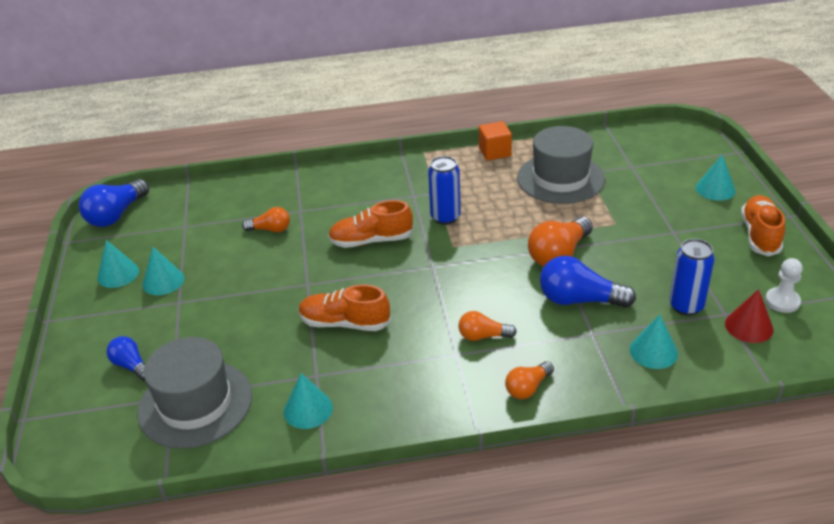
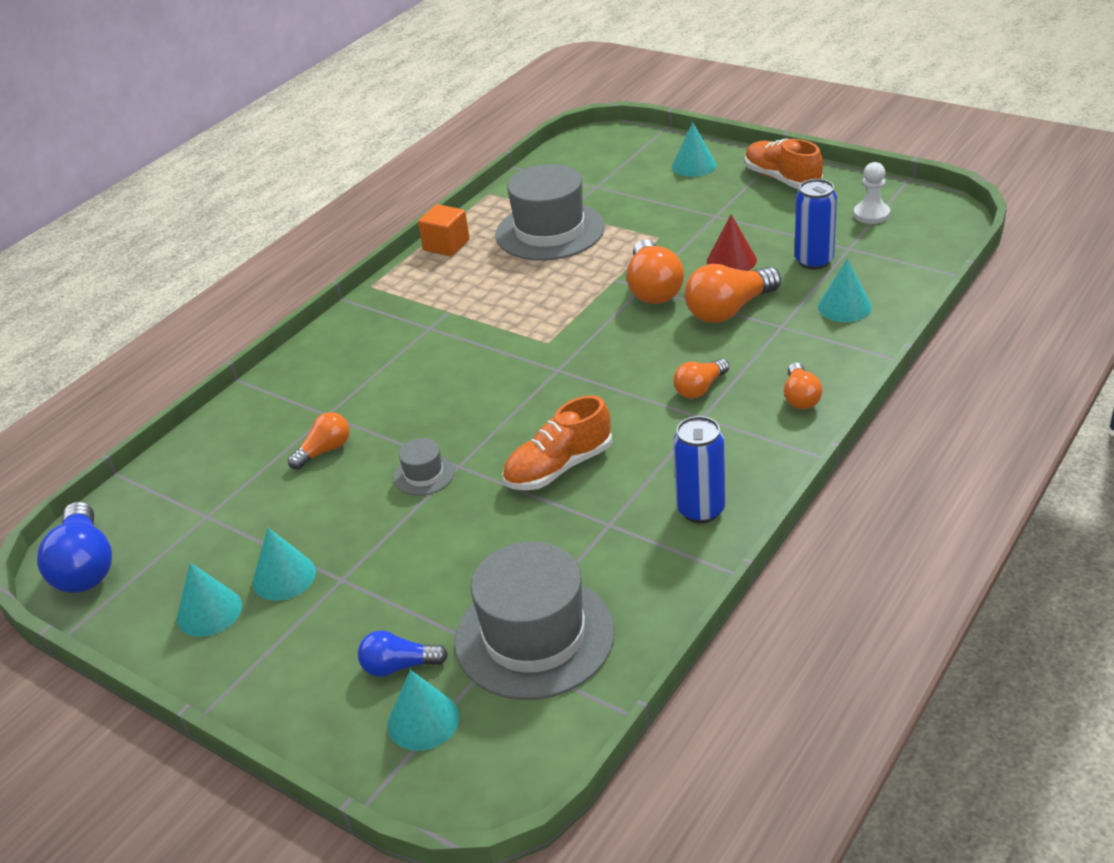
camera: 45 degrees left, 0 degrees up
(287, 276) = (424, 474): none -> grey hat
(308, 409) = (652, 552): turquoise cone -> turquoise cone (423, 720)
(371, 241) = (457, 389): orange shoe -> none
(445, 217) = (497, 325): blue can -> blue can (701, 510)
(579, 300) = (729, 310): blue light bulb -> orange light bulb
(749, 326) = (878, 245): red cone -> red cone (731, 260)

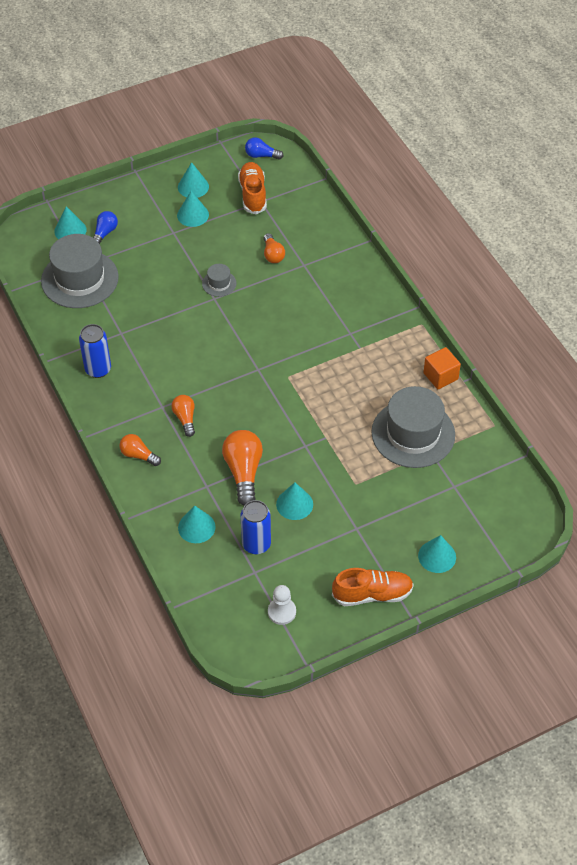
camera: 115 degrees right, 15 degrees up
(85, 566) = (261, 155): blue light bulb -> blue light bulb, size x0.59
(558, 467) = (177, 333): orange shoe -> orange shoe (253, 194)
(653, 289) = (298, 449): orange light bulb -> none
(731, 260) = (294, 504): red cone -> turquoise cone

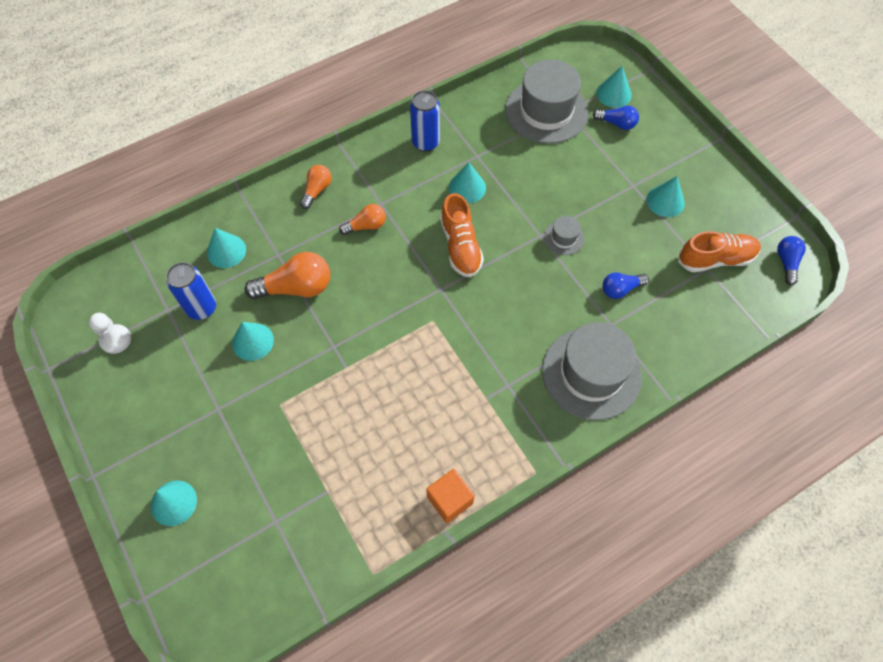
camera: 85 degrees right, 10 degrees up
(193, 187) = (711, 196): turquoise cone -> turquoise cone (467, 187)
(273, 254) = (620, 289): orange light bulb -> blue light bulb
(372, 594) = (128, 431): orange shoe -> orange shoe (460, 246)
(413, 433) = (355, 468): grey hat -> grey hat (591, 373)

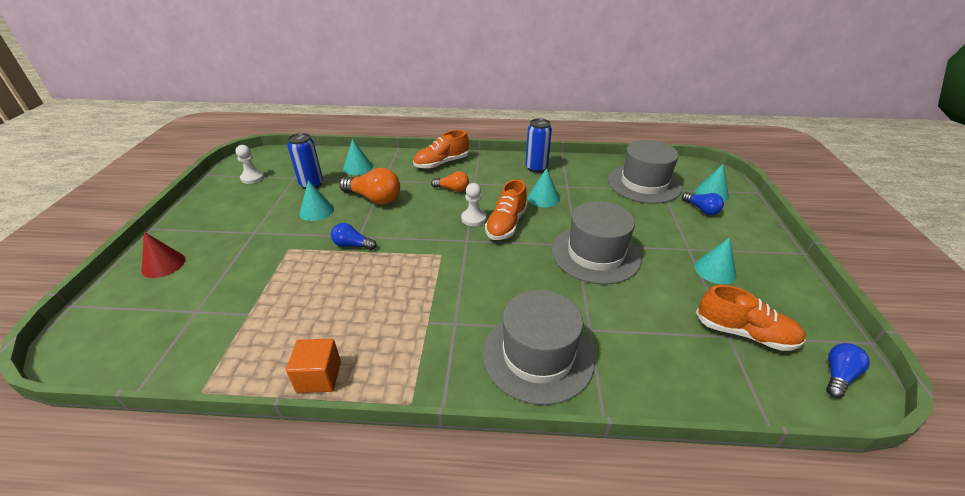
camera: 35 degrees right, 25 degrees down
(173, 503) = (163, 264): turquoise cone -> red cone
(317, 190) = (441, 163): orange light bulb -> orange shoe
(423, 256) = (473, 218): none -> white pawn
(563, 238) = (595, 254): grey hat -> grey hat, size x2.25
(620, 289) = (621, 309): blue light bulb -> blue light bulb (352, 245)

